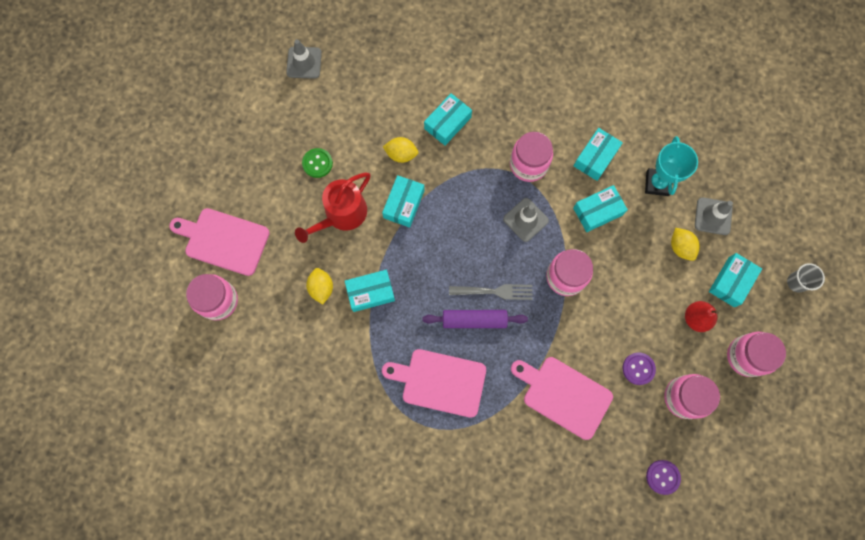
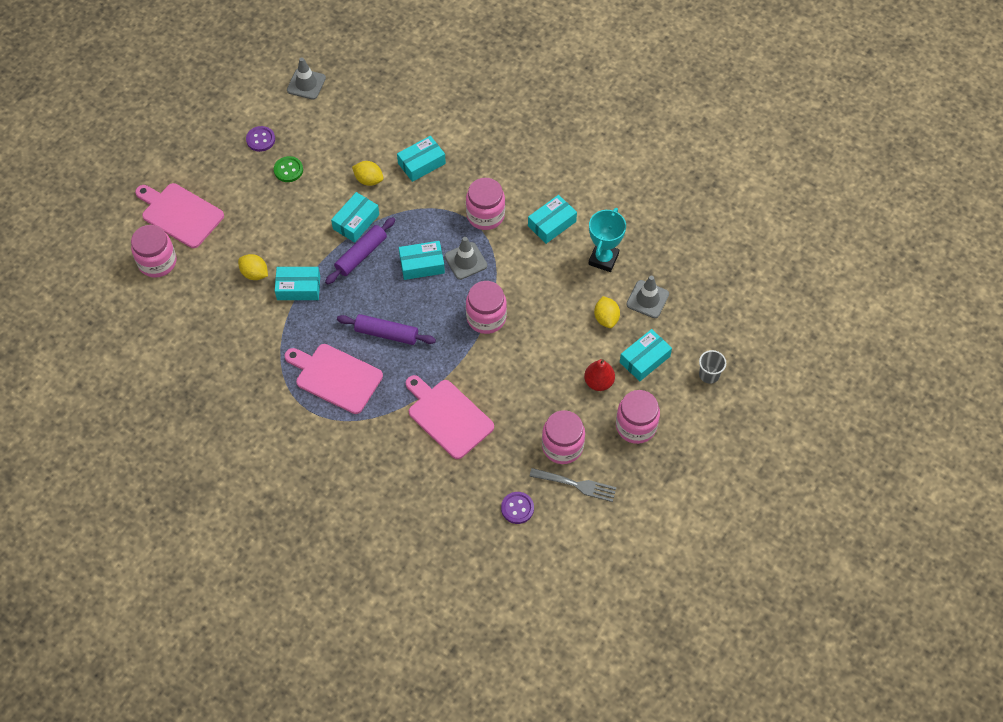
camera: 15 degrees right, 15 degrees down
(321, 288) = (254, 273): yellow lemon -> yellow lemon turned 60 degrees counterclockwise
(342, 215) = (295, 217): red watering can -> none
(421, 239) = (361, 255): none -> purple rolling pin
(494, 291) = (414, 314): grey fork -> grey fork (576, 485)
(597, 211) = (537, 269): turquoise box -> turquoise box (422, 264)
(638, 368) = (527, 411): purple button -> purple button (260, 139)

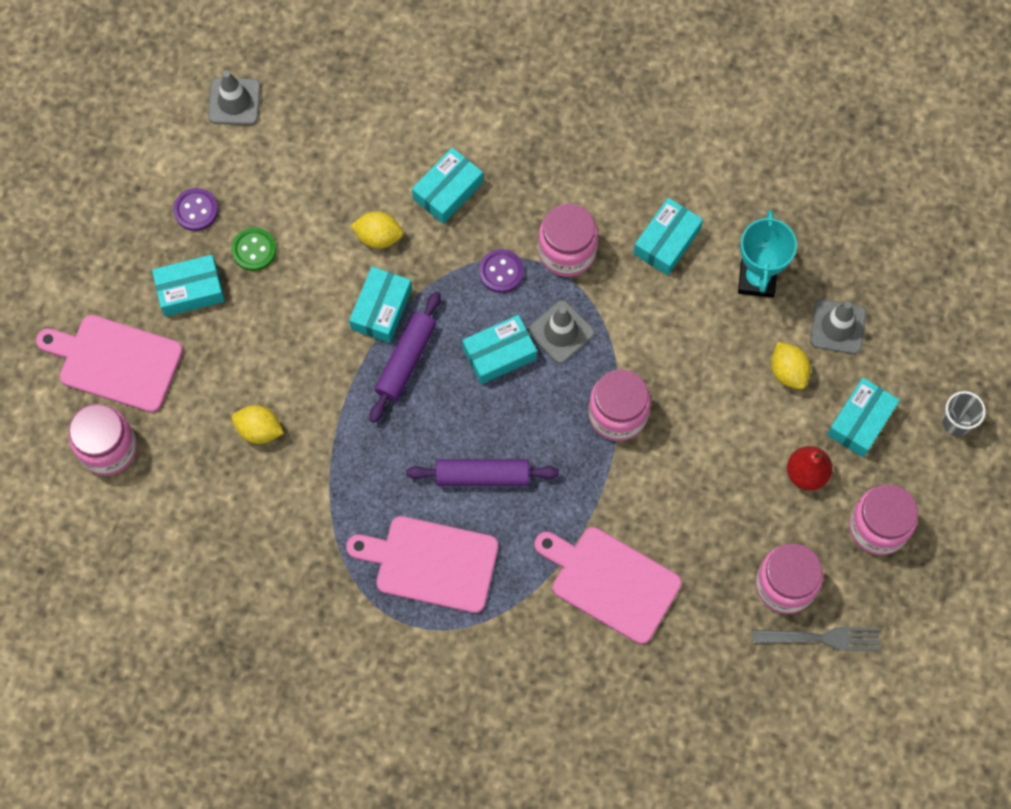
camera: 15 degrees left, 10 degrees up
(298, 288) = (331, 436): turquoise box -> turquoise box (190, 290)
(517, 508) = (750, 696): purple button -> purple button (501, 272)

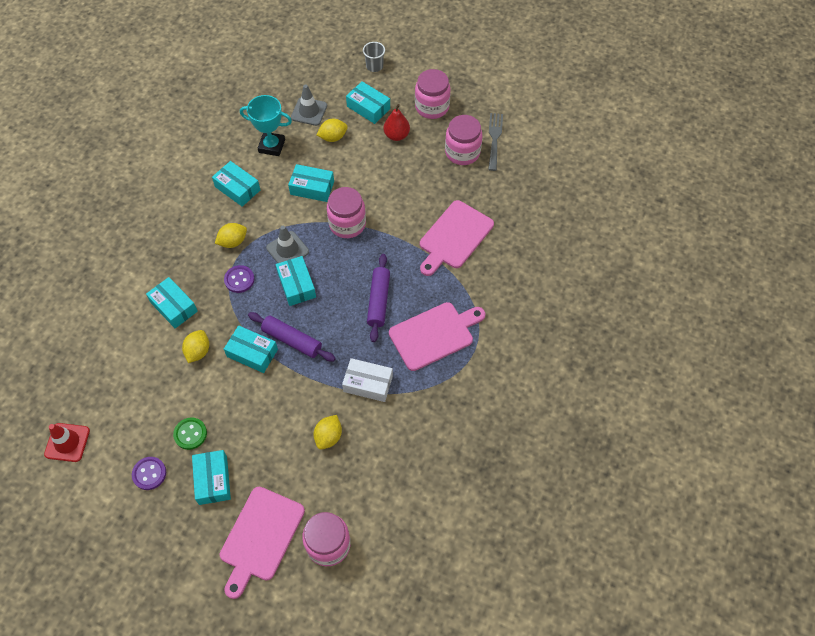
camera: 85 degrees left, 10 degrees down
(234, 101) = (67, 442): grey traffic cone -> red traffic cone
(343, 474) = (368, 384): none -> white box
(431, 563) = (434, 335): pink cutting board -> pink cutting board turned 135 degrees counterclockwise
(567, 251) = (233, 242): pink jar -> yellow lemon
(681, 352) = (312, 188): none -> turquoise box

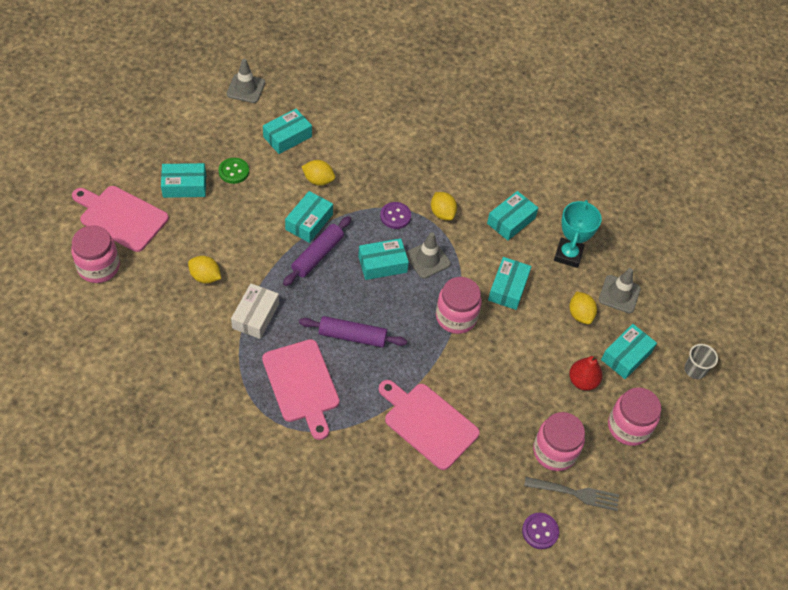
camera: 90 degrees right, 5 degrees down
(67, 442) = (246, 88): red traffic cone -> grey traffic cone
(149, 474) = (202, 142): purple button -> purple button (540, 531)
(174, 307) = (371, 163): turquoise box -> turquoise box (287, 137)

